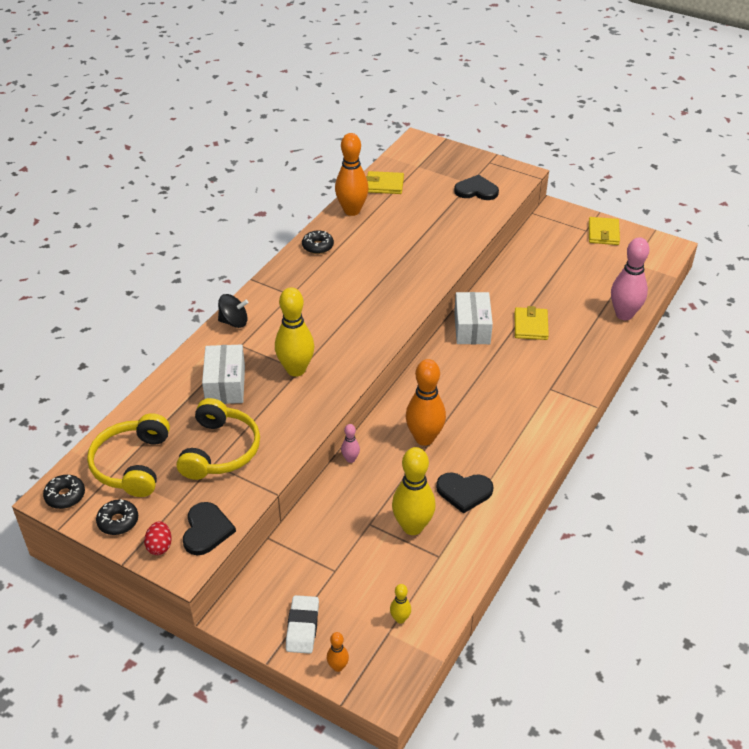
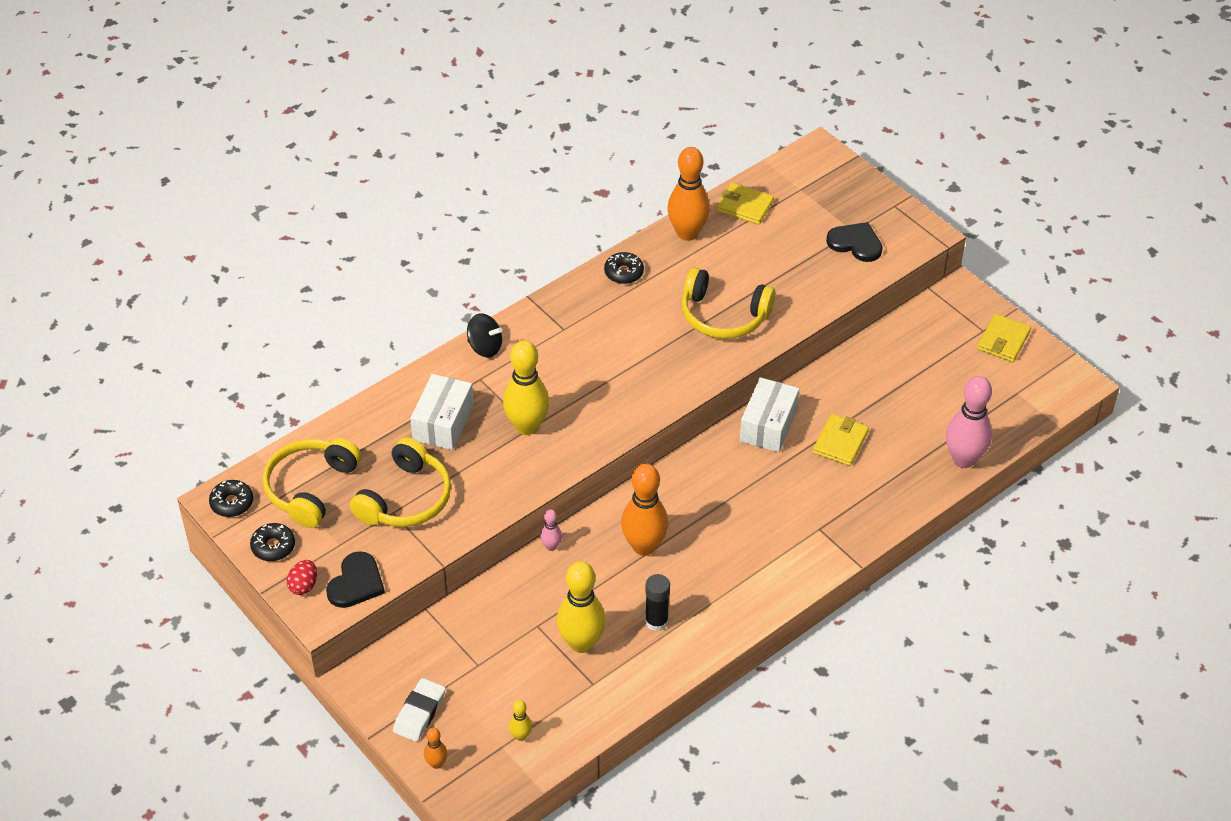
camera: 20 degrees right, 5 degrees up
(408, 257) = (723, 316): none -> yellow headphones
(464, 492) = (656, 621): black heart -> black glue stick

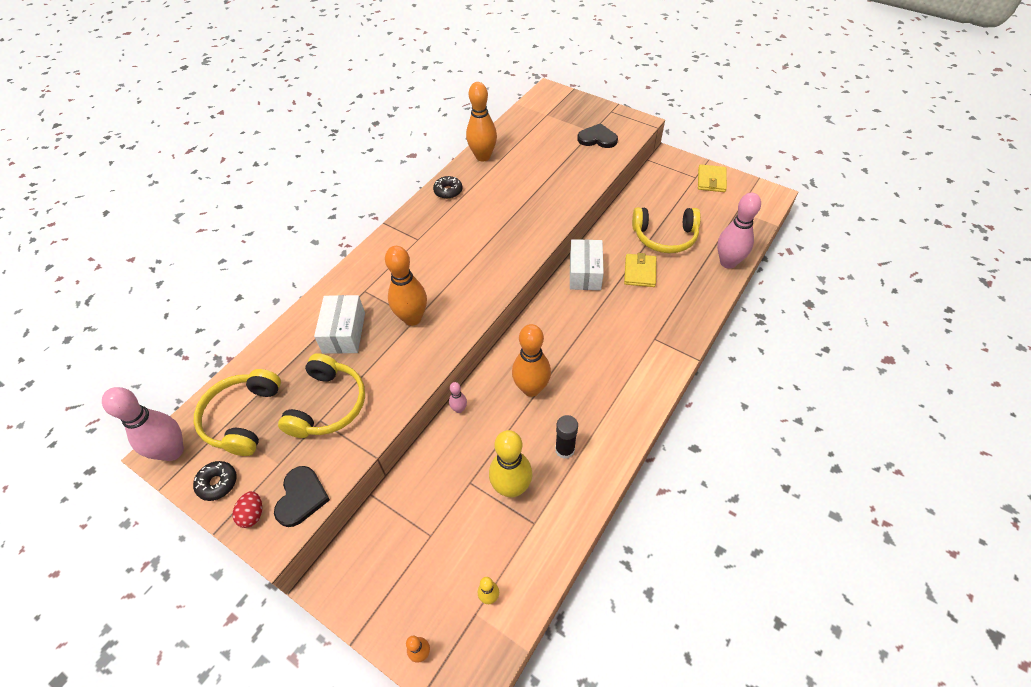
camera: 15 degrees left, 5 degrees up
(232, 503) = (173, 451): black donut -> pink bowling pin
(419, 713) = (391, 601): white eraser -> none
(485, 347) = (362, 266): black spinning top -> none
(527, 426) = (412, 318): yellow bowling pin -> orange bowling pin
(723, 316) = (529, 203): yellow headphones -> yellow headphones (664, 237)
(745, 206) = (515, 132): yellow wallet -> none

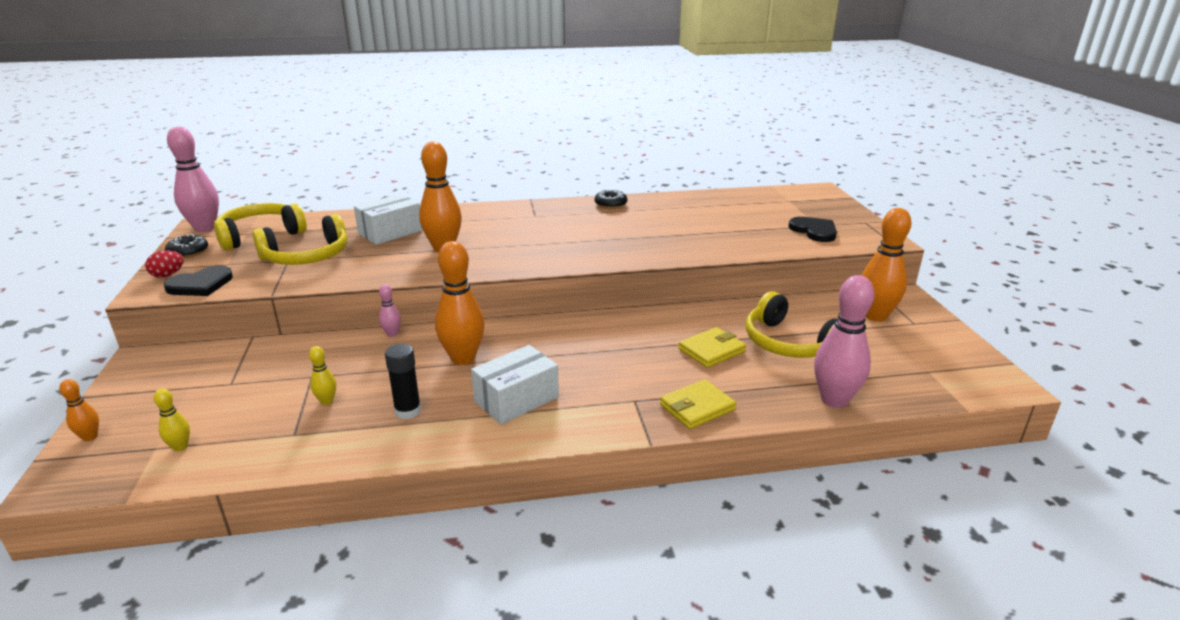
camera: 45 degrees right, 25 degrees down
(483, 156) = (679, 200): orange bowling pin -> orange bowling pin (875, 316)
(511, 487) = (327, 401): yellow bowling pin -> yellow bowling pin, size x0.46
(585, 273) = (654, 322): white box -> white box (516, 399)
(711, 180) = (932, 334): yellow wallet -> yellow wallet (697, 407)

